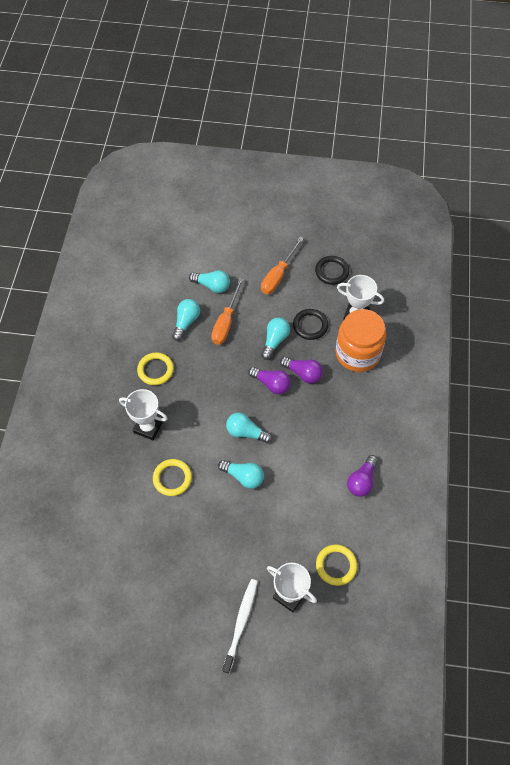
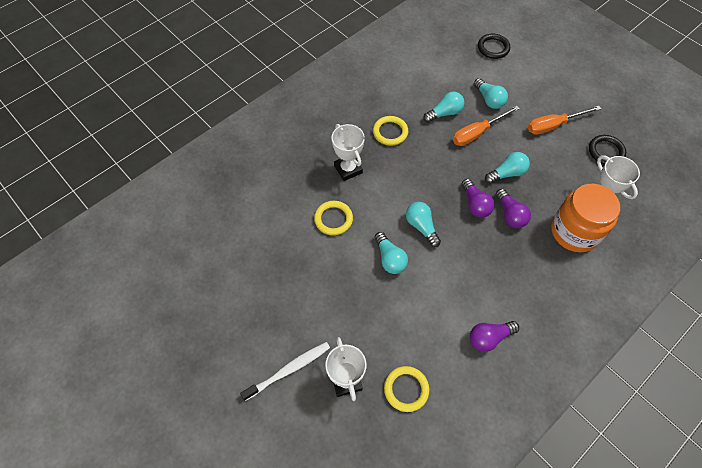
camera: 40 degrees right, 0 degrees up
(310, 325) = (549, 181): black ring -> black ring (493, 48)

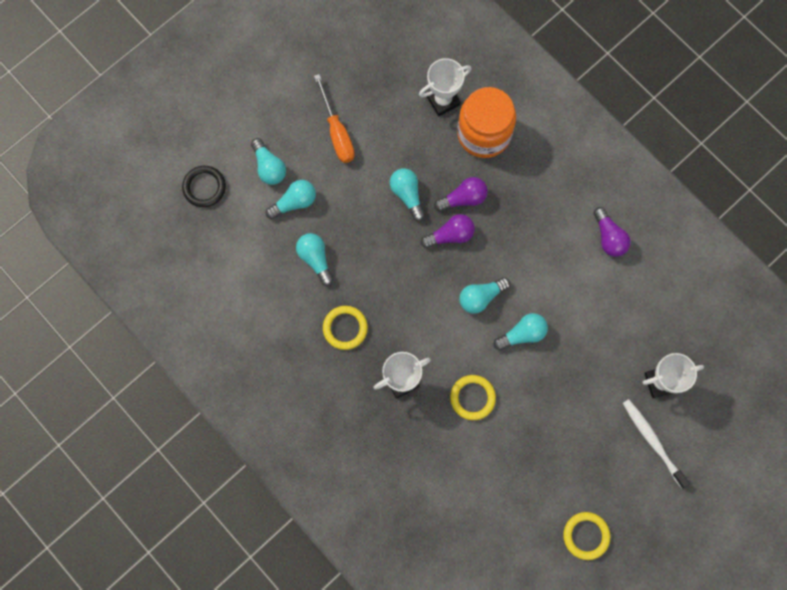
camera: 90 degrees left, 15 degrees up
(406, 389) = (665, 323): yellow ring -> yellow ring (586, 535)
(477, 133) = (347, 222): orange screwdriver -> none
(515, 84) = (269, 167): none -> turquoise light bulb
(606, 151) = (376, 80): black ring -> none

